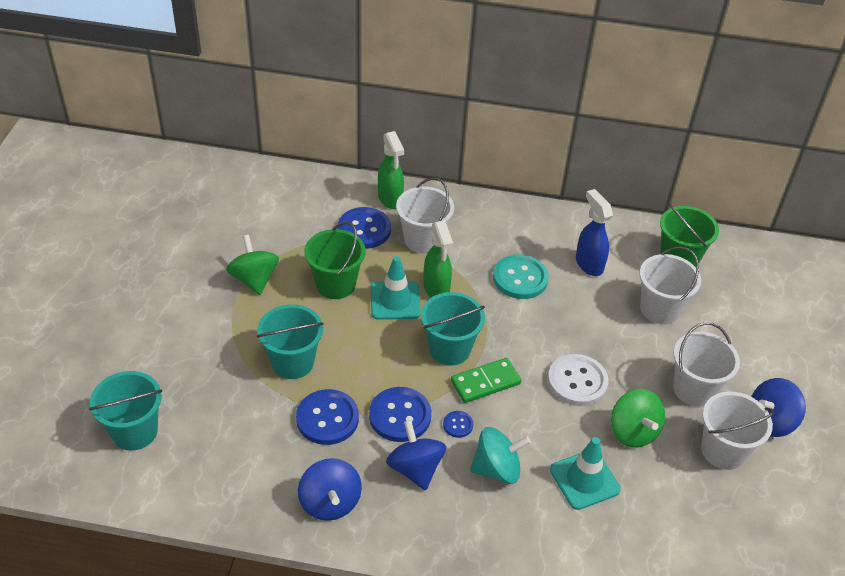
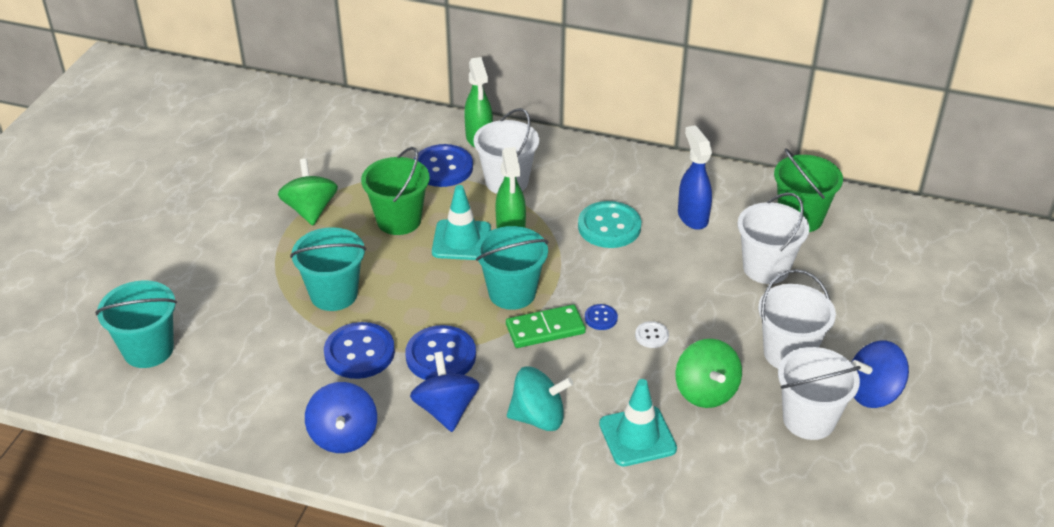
camera: 10 degrees right, 5 degrees down
(458, 425) = (504, 370): blue button -> blue button (601, 318)
(577, 381) = (651, 336): white button -> white button, size x0.48

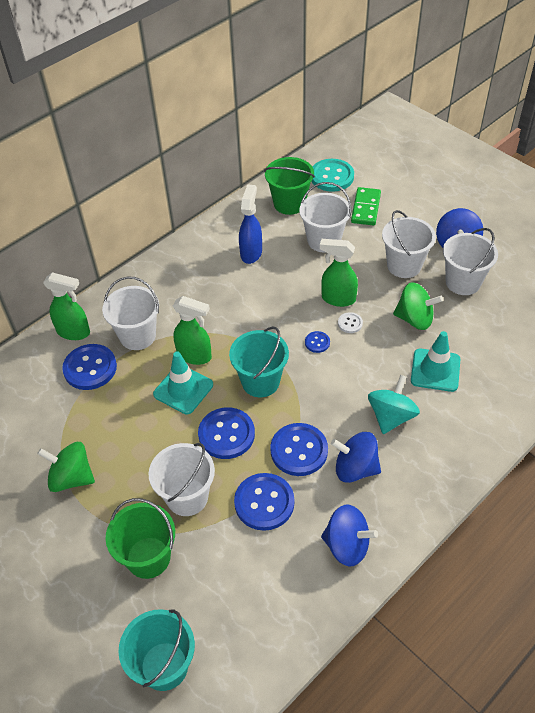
camera: 60 degrees left, 10 degrees up
(334, 294) = (187, 497): turquoise bucket -> white bucket
(399, 220) = (131, 420): green bucket -> green bucket (148, 557)
(426, 293) = (226, 434): none -> blue button
(545, 329) = (309, 377): green domino -> green domino (365, 208)
(609, 227) = (230, 299): turquoise button -> turquoise button (332, 176)
(682, 312) = (338, 299): none -> green spray bottle
(692, 217) = (251, 253): blue spray bottle -> blue spray bottle turned 90 degrees clockwise

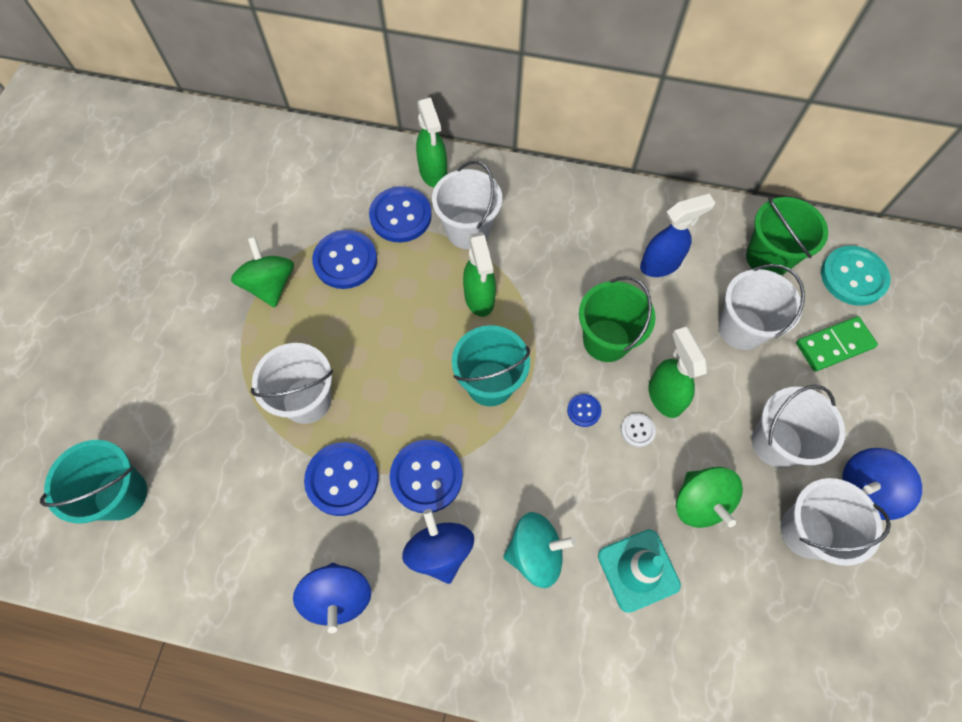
camera: 55 degrees right, 15 degrees up
(148, 557) = (223, 408): green bucket -> green bucket (606, 340)
(183, 389) = (430, 315): turquoise traffic cone -> none
(226, 434) = (402, 391): blue button -> blue button (345, 261)

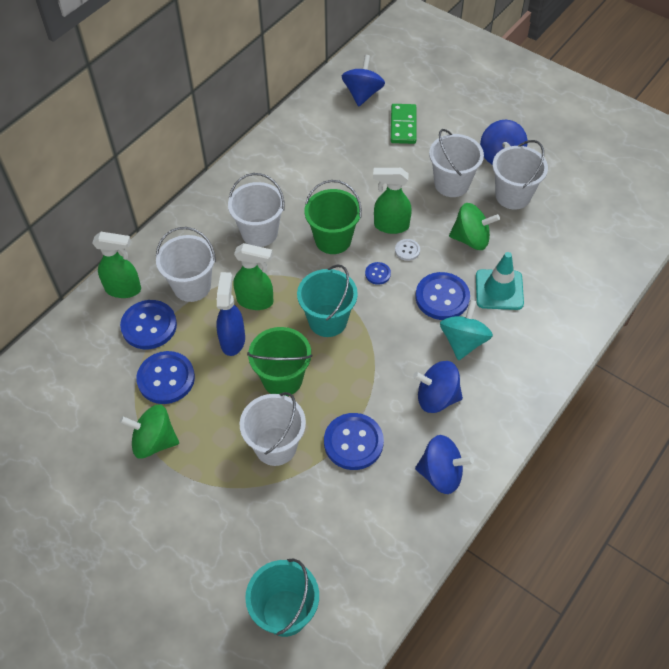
camera: 65 degrees left, 10 degrees down
(426, 477) = (378, 386): blue button -> blue button (442, 297)
(660, 264) = (293, 185): blue spray bottle -> blue spray bottle (232, 340)
(741, 328) = (366, 164): white bucket -> white bucket (259, 232)
(768, 258) = (323, 127): green bucket -> green bucket (282, 379)
(853, 277) = (362, 94): turquoise button -> blue spinning top

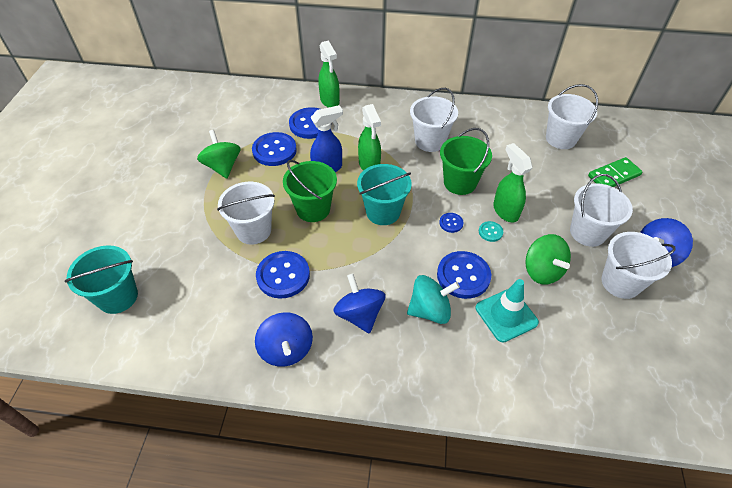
camera: 60 degrees right, 5 degrees down
(192, 286) = (357, 129): white bucket -> white bucket (561, 139)
(362, 94) = (617, 139): blue spinning top -> none
(407, 250) = (490, 232): white button -> turquoise button

